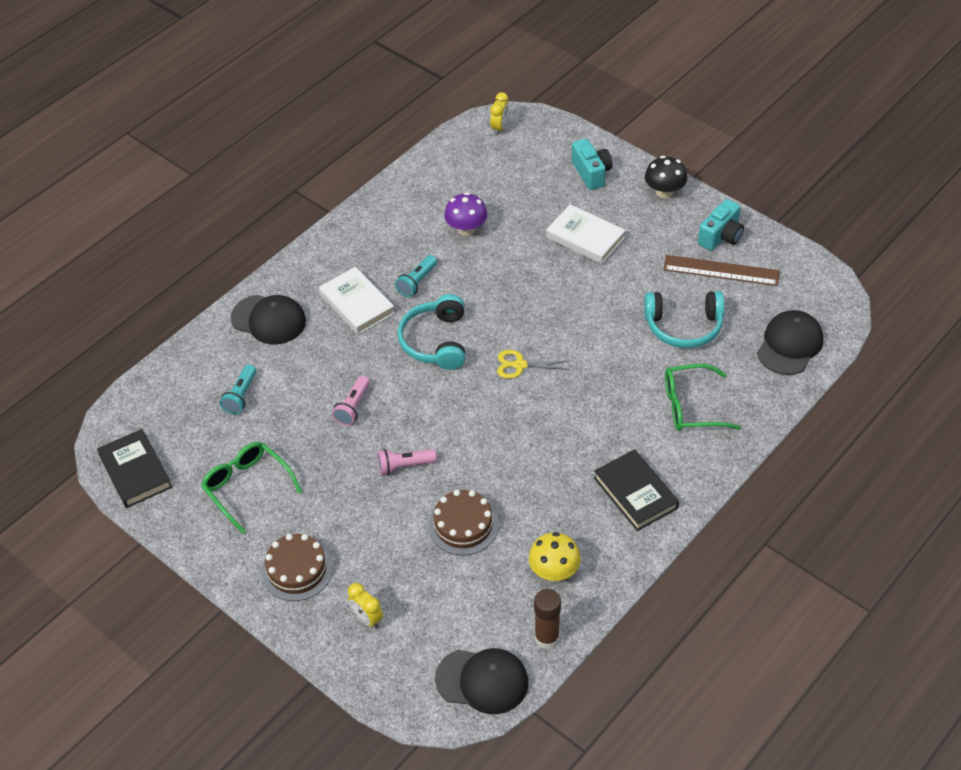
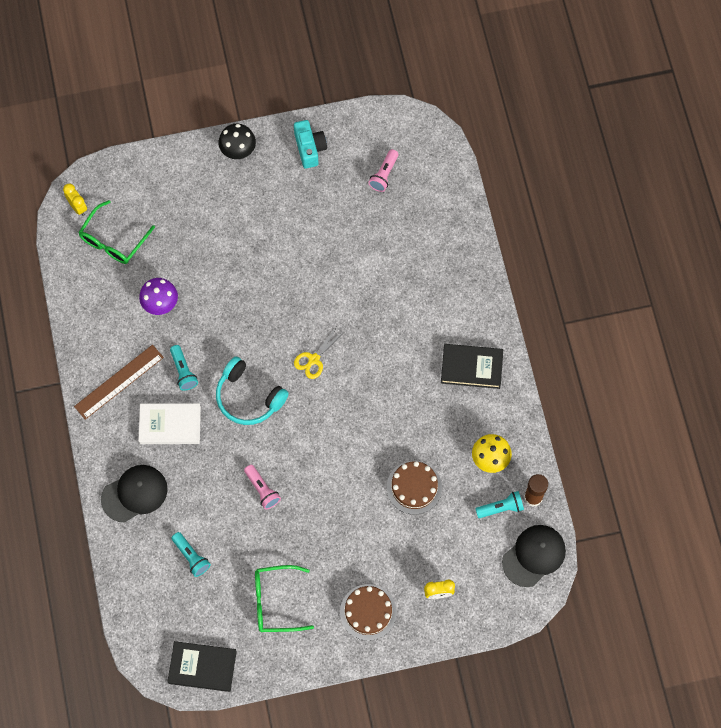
camera: 55 degrees left, 20 degrees up
(404, 466) = (338, 491): pink flashlight -> pink flashlight (384, 174)
(508, 615) = (501, 508): none -> turquoise flashlight
(585, 237) = (236, 233): white book -> none
(591, 173) = (179, 182): turquoise camera -> none
(684, 327) = (366, 234): turquoise headphones -> none
(691, 406) = (433, 282): green glasses -> green glasses (113, 240)
(721, 270) = (339, 173): brown ruler -> brown ruler (119, 382)
(789, 345) = (434, 185): black cap -> none

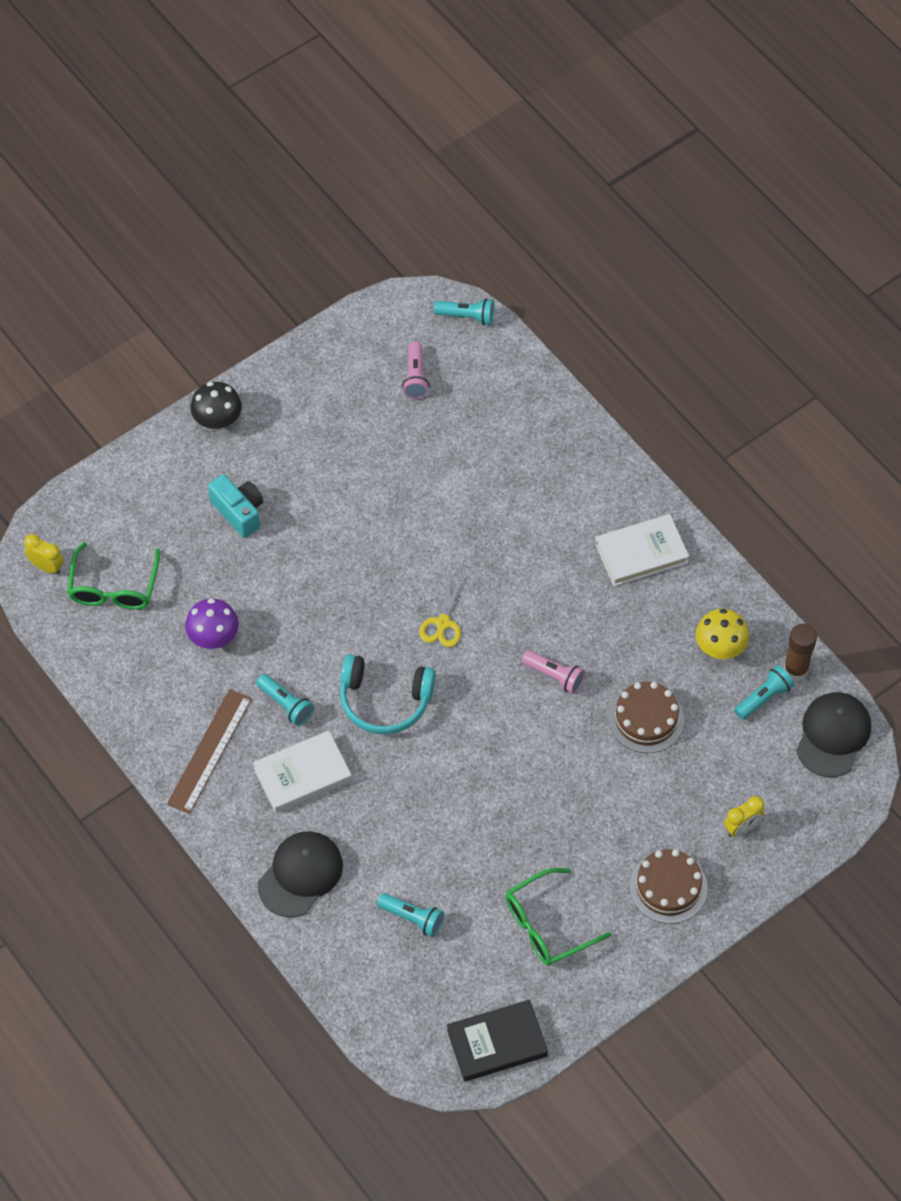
camera: 25 degrees left, 10 degrees down
(262, 490) = (460, 801): pink flashlight -> pink flashlight (554, 676)
(310, 148) = (307, 383): turquoise camera -> turquoise camera (239, 512)
(441, 145) = (467, 316): none -> turquoise flashlight
(471, 367) = (641, 553): black book -> white book

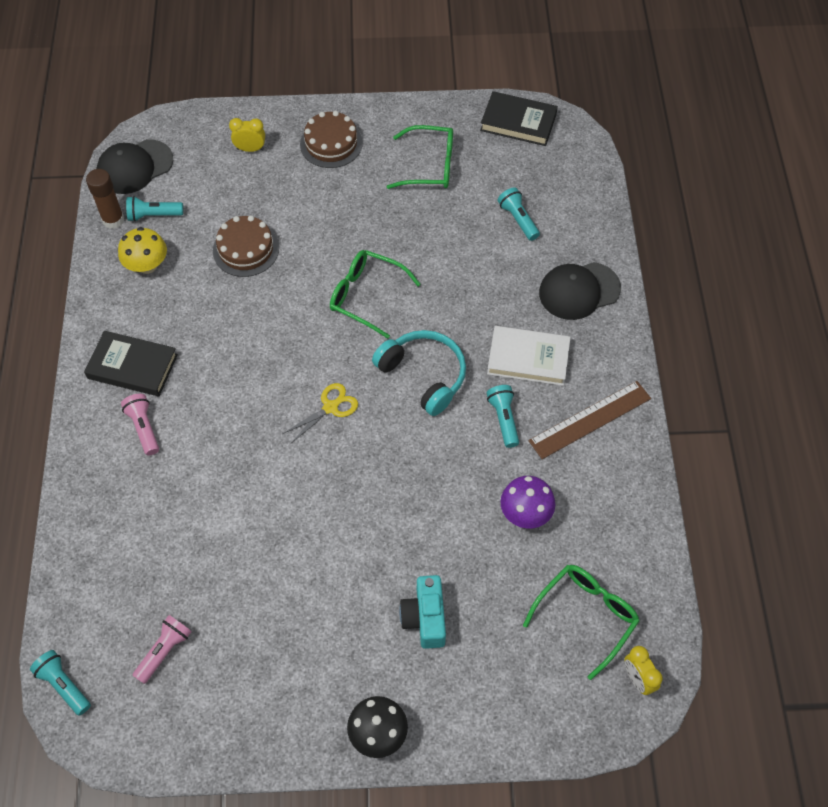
camera: 145 degrees left, 0 degrees up
(495, 743) = (366, 296): none -> green glasses
(554, 676) = (282, 316): pink flashlight -> pink flashlight (144, 428)
(641, 553) = (132, 366): white book -> black book

